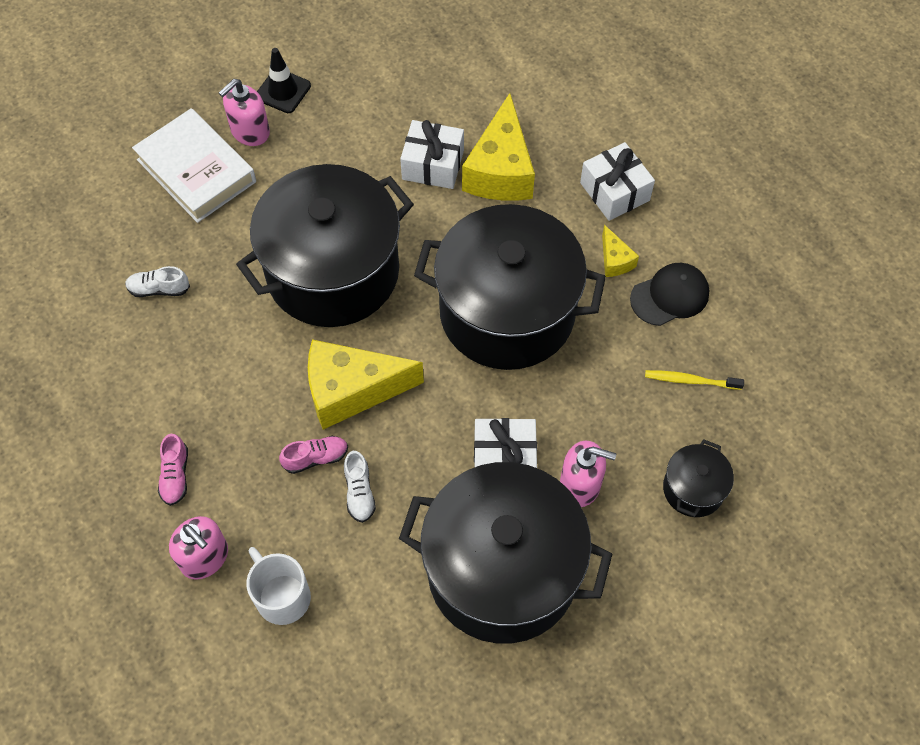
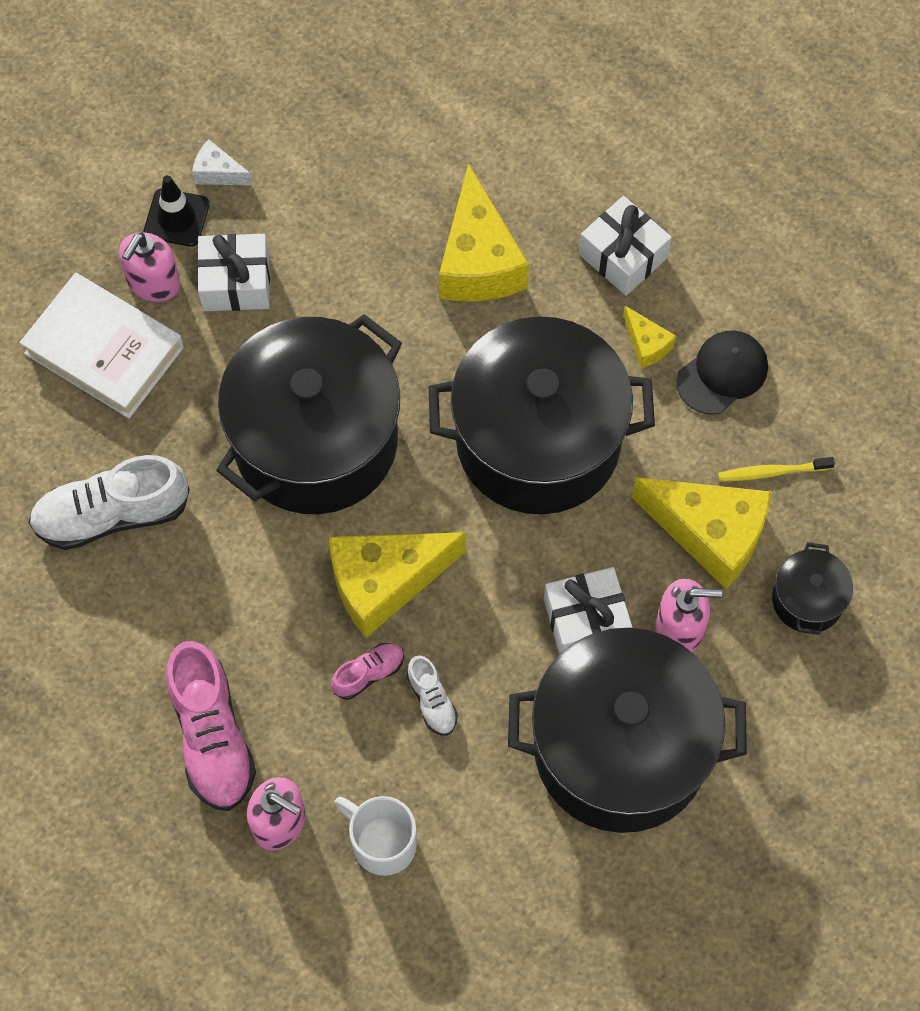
camera: 15 degrees left, 5 degrees up
(159, 289) = (111, 514): white shoe -> white shoe, size x2.01
(175, 476) = (212, 736): pink shoe -> pink shoe, size x2.01
(324, 67) = (218, 173): none -> white cheese
(433, 165) = (394, 273): white gift -> white gift (236, 282)
(625, 416) = (710, 534): none -> yellow cheese

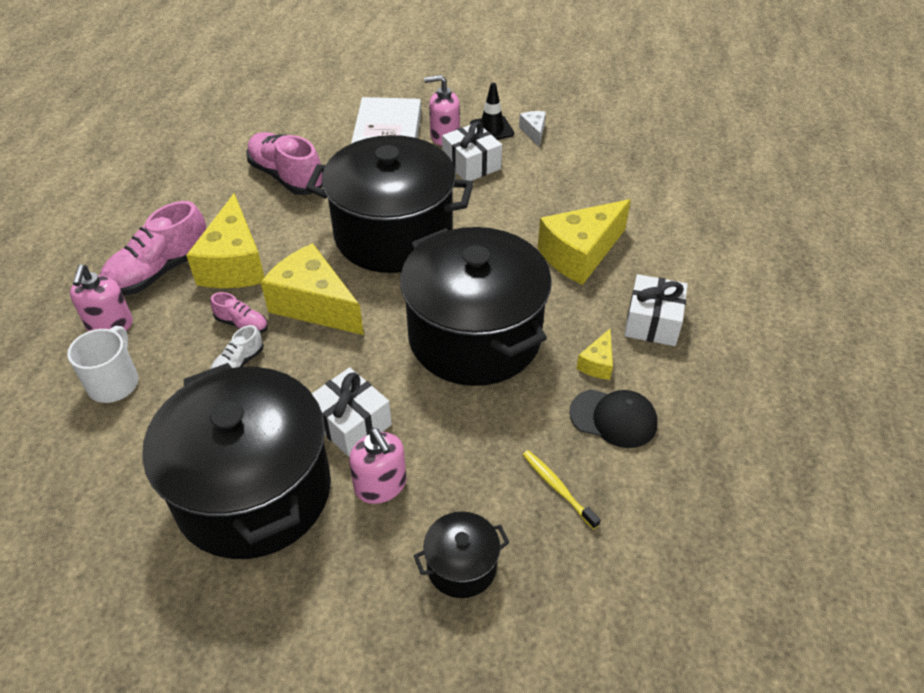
camera: 60 degrees right, 20 degrees down
(111, 514) = (286, 176): white shoe -> pink shoe
(710, 534) = (474, 469): yellow cheese -> yellow cheese (234, 264)

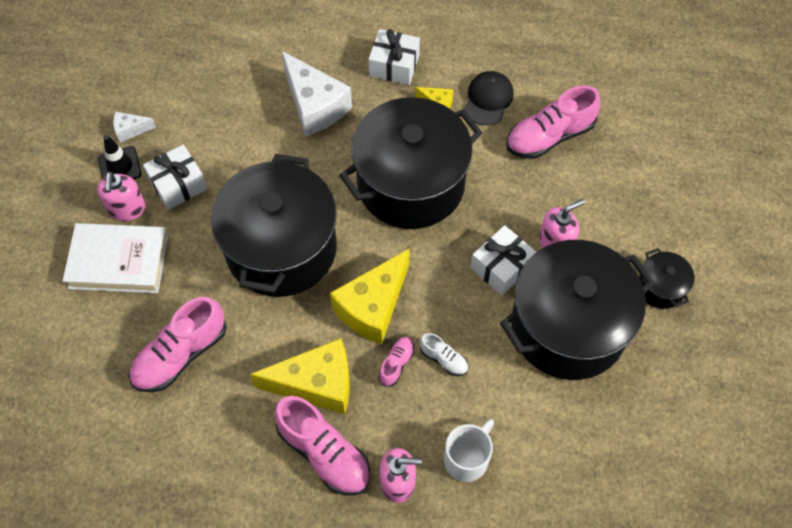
camera: 90 degrees left, 15 degrees up
(114, 382) = (467, 458): white mug -> white mug turned 120 degrees clockwise
(461, 566) = (613, 193): black pot -> black pot (660, 288)
(558, 488) = (549, 136): yellow toothbrush -> pink shoe
(580, 254) = (315, 106): yellow cheese -> white cheese

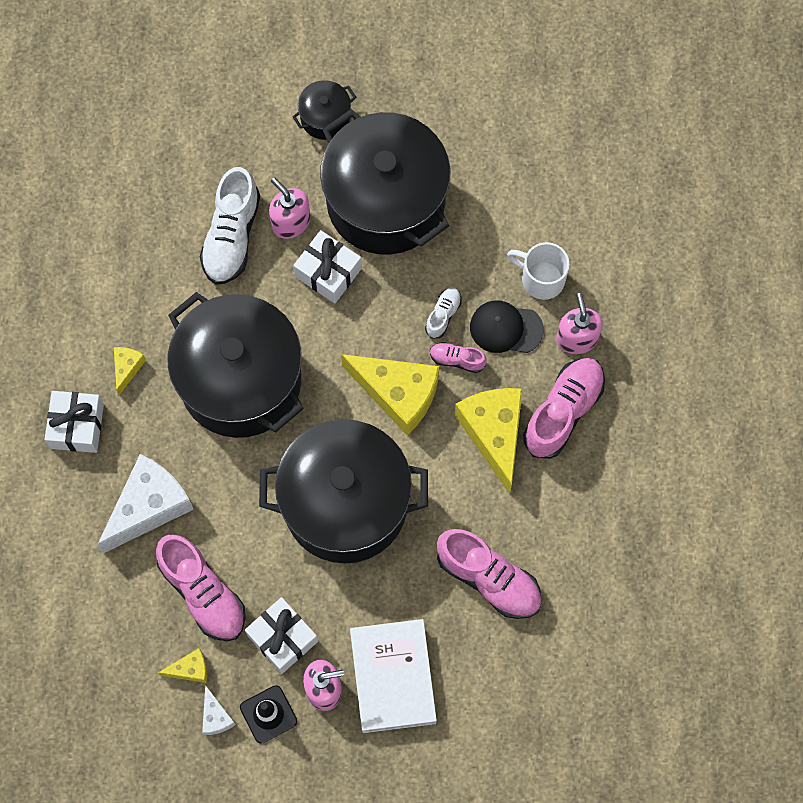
camera: 100 degrees left, 10 degrees up
(174, 117) = (190, 669): none -> yellow cheese
(488, 99) = (112, 313): black cap -> black cap (506, 328)
(547, 195) = (231, 236): none -> white shoe
(549, 136) = (154, 242): pink shoe -> pink shoe (203, 593)

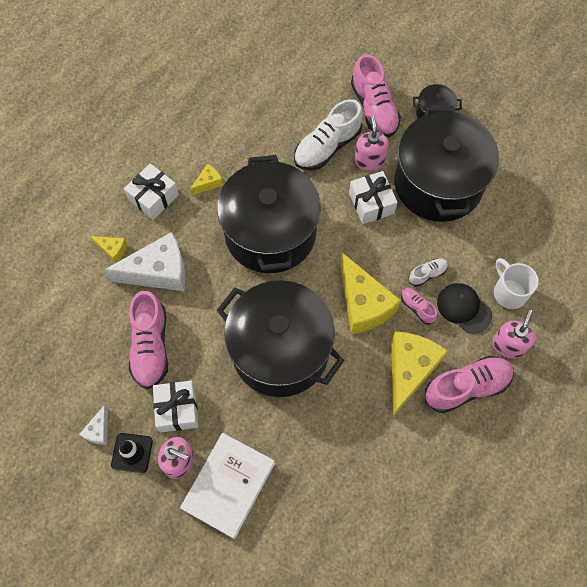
camera: 35 degrees right, 5 degrees down
(190, 669) = (106, 389): yellow cheese -> yellow cheese (113, 250)
(489, 579) = (339, 465): pink shoe -> pink shoe (374, 108)

